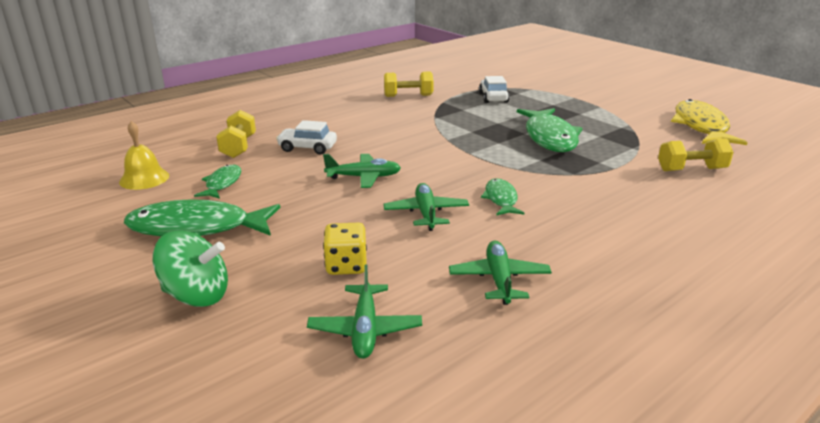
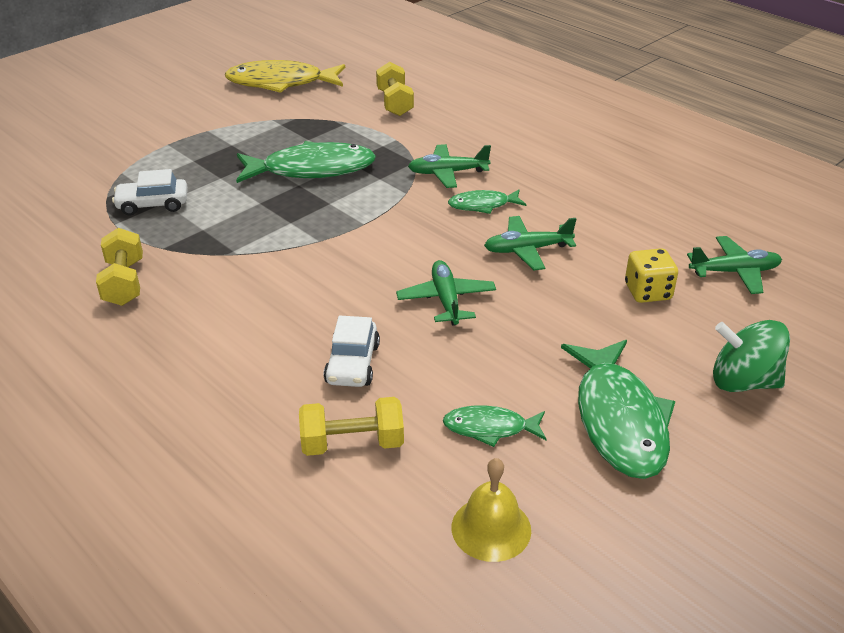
camera: 95 degrees left, 10 degrees up
(197, 295) = (743, 382): green spinning top -> green spinning top turned 75 degrees counterclockwise
(499, 279) = (632, 209): green plane -> green plane (447, 173)

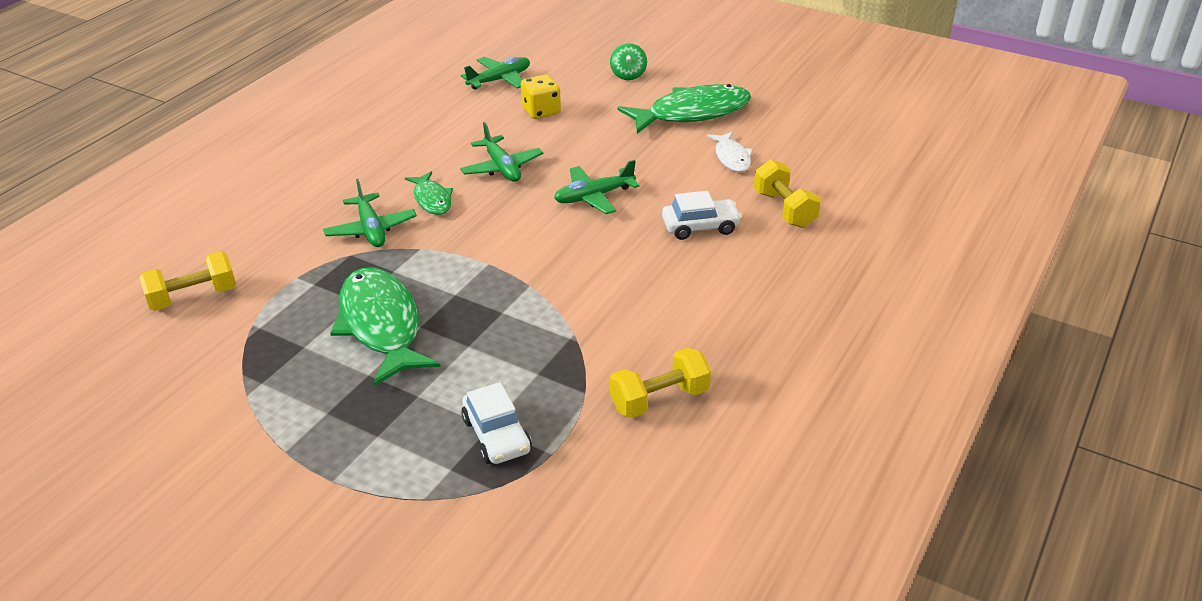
camera: 105 degrees left, 0 degrees up
(281, 83) = (118, 420): yellow fish -> none
(490, 428) = (731, 157): green fish -> white fish
(491, 528) = (817, 146): yellow bell -> none
(734, 272) = (499, 80): green plane -> green plane turned 75 degrees clockwise
(743, 382) = (628, 75): green spinning top -> green spinning top, size x0.62

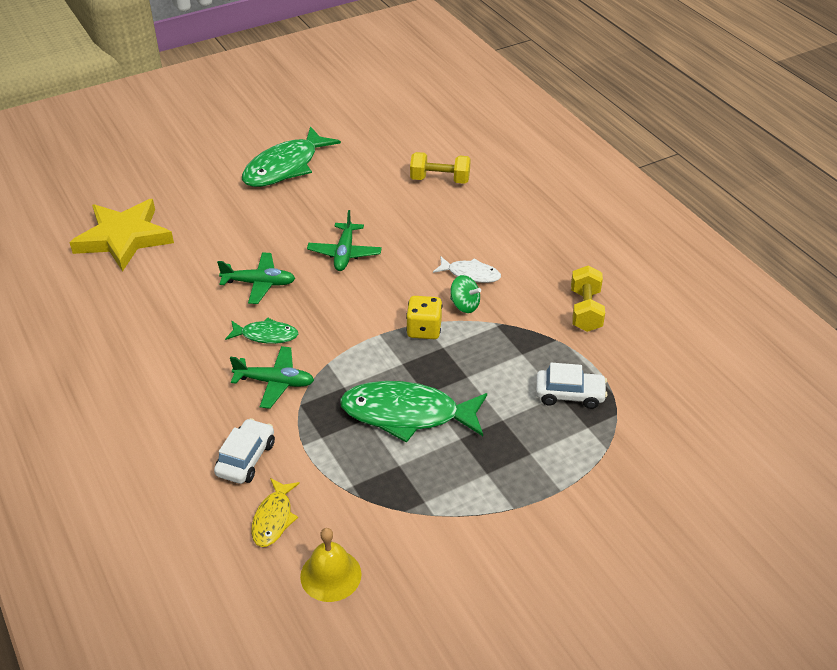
camera: 60 degrees left, 5 degrees up
(137, 358) = (330, 575): none -> yellow bell
(193, 297) = (273, 518): yellow dumbbell -> yellow fish
(499, 80) = (124, 238): green plane -> yellow star
(541, 111) = (199, 234): yellow dice -> yellow dice (424, 329)
(628, 75) = (197, 173): green spinning top -> green spinning top (464, 305)
(692, 113) = (285, 167): green fish -> green fish turned 150 degrees counterclockwise
(700, 227) = (426, 221): white car -> white car (246, 458)
(731, 157) = (359, 174): white fish -> white fish (470, 274)

